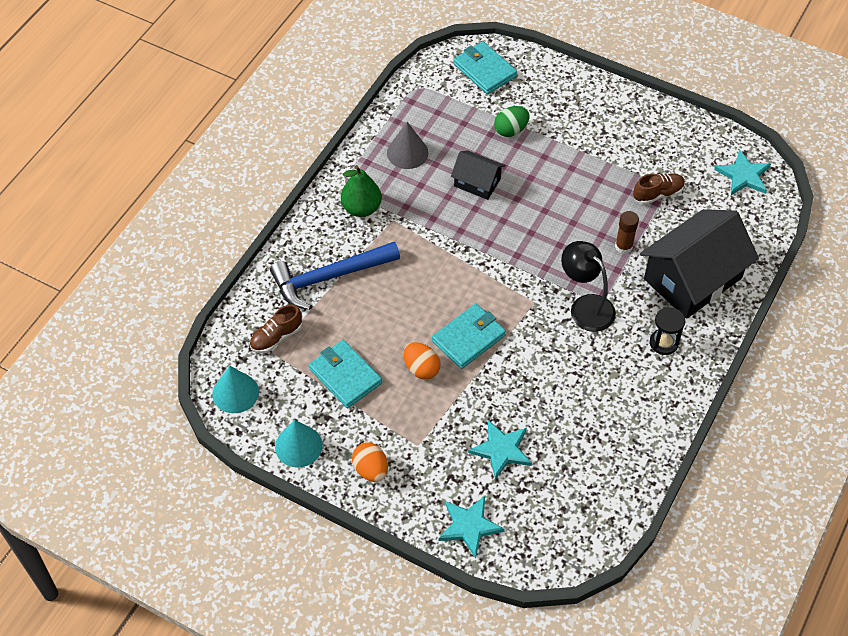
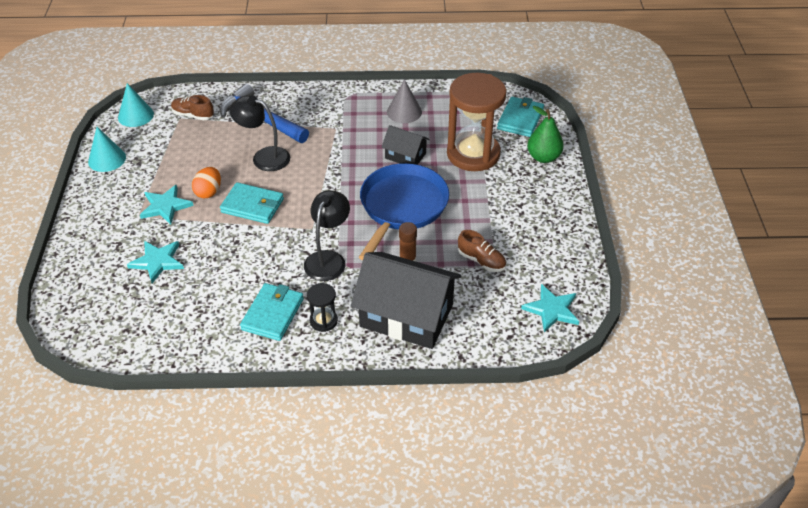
camera: 60 degrees right, 10 degrees down
(345, 376) = (179, 158): turquoise wallet -> turquoise wallet (272, 314)
(361, 208) = (334, 110): green pear -> green pear (543, 157)
(371, 470) = (104, 200): orange egg -> none
(397, 299) = (264, 157): none -> black lamp
(469, 526) = (78, 269): turquoise star -> turquoise star (165, 206)
(477, 183) = (405, 156): black house -> black house turned 60 degrees counterclockwise
(511, 130) = (473, 154): green egg -> brown hourglass
(549, 218) = (402, 206): none -> blue pan

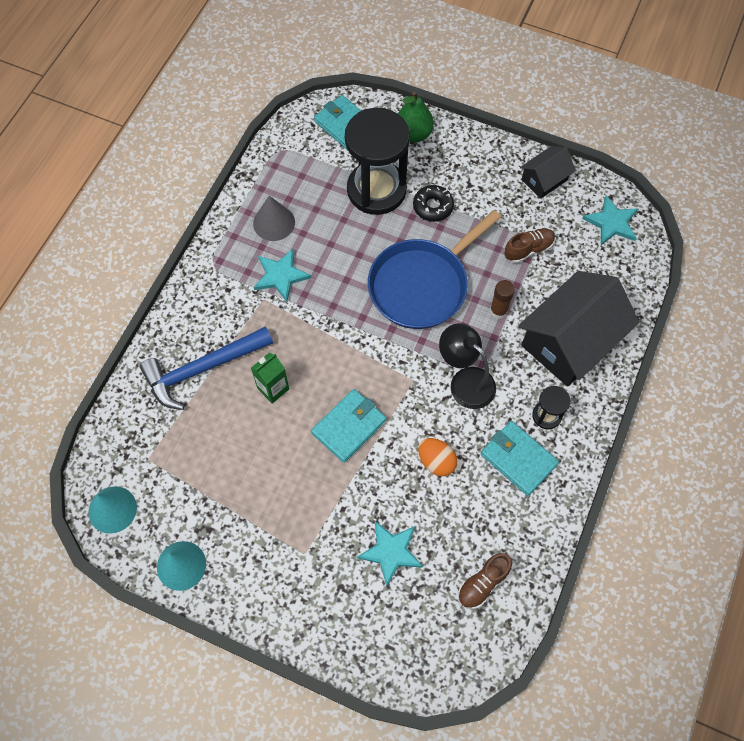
camera: 65 degrees left, 20 degrees up
(165, 206) = (303, 519): turquoise star -> turquoise star (280, 276)
(193, 115) = (151, 442): brown shoe -> brown shoe (483, 583)
(208, 192) = (303, 465): orange egg -> orange egg (436, 461)
(264, 157) = (273, 388): black lamp -> green carton
(402, 206) = (421, 285): blue pan -> blue pan turned 90 degrees counterclockwise
(405, 156) = (346, 251): black house -> black house (544, 180)
(473, 154) = (376, 190): brown hourglass -> black hourglass
(481, 190) = (433, 207): none -> black donut

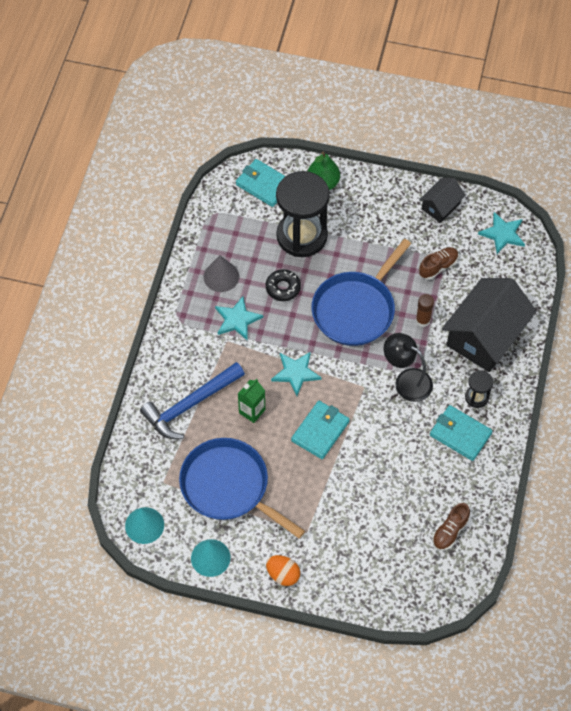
camera: 10 degrees left, 5 degrees down
(224, 477) = (228, 486): none -> blue pan
(391, 552) = (373, 520): turquoise star -> turquoise star (295, 373)
(433, 207) = (352, 243): black donut -> black donut (283, 288)
(436, 461) = (395, 447): orange egg -> orange egg (283, 575)

